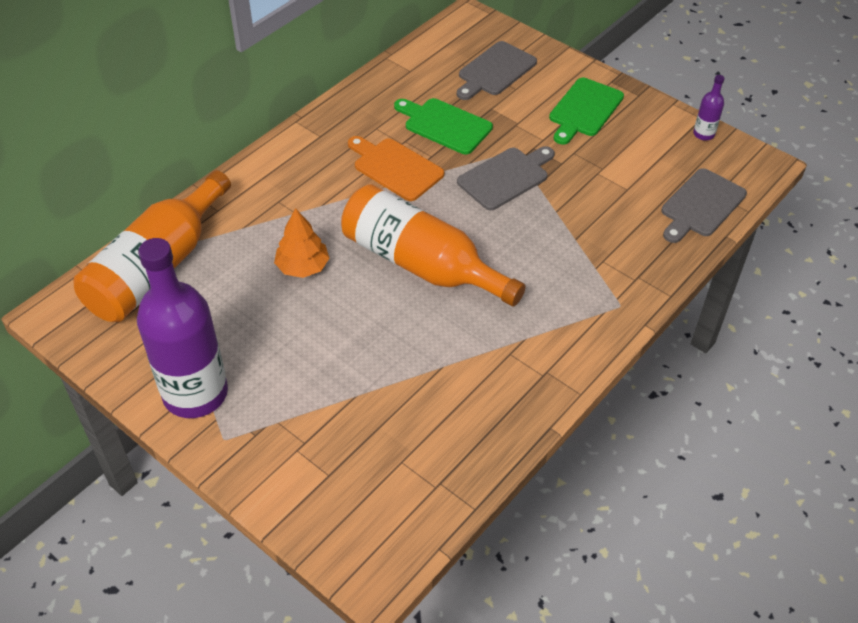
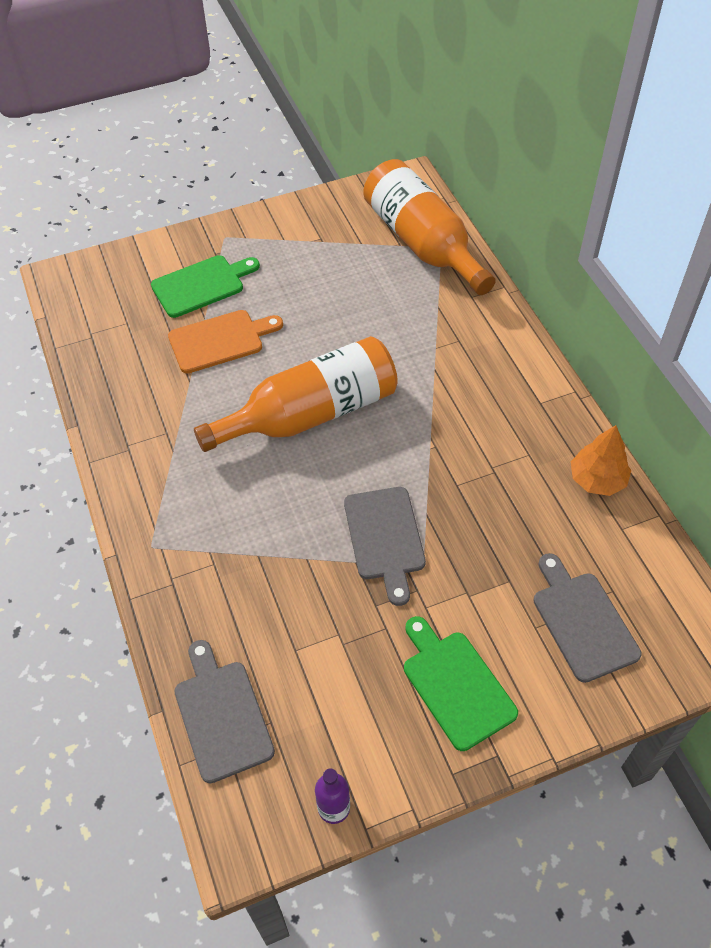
camera: 120 degrees right, 5 degrees up
(195, 393) = (276, 233): purple bottle -> none
(302, 267) = (363, 331): orange tree -> orange tree (597, 479)
(395, 168) = (455, 446): orange cutting board -> orange cutting board (220, 340)
(445, 125) = (502, 519): green cutting board -> green cutting board (201, 285)

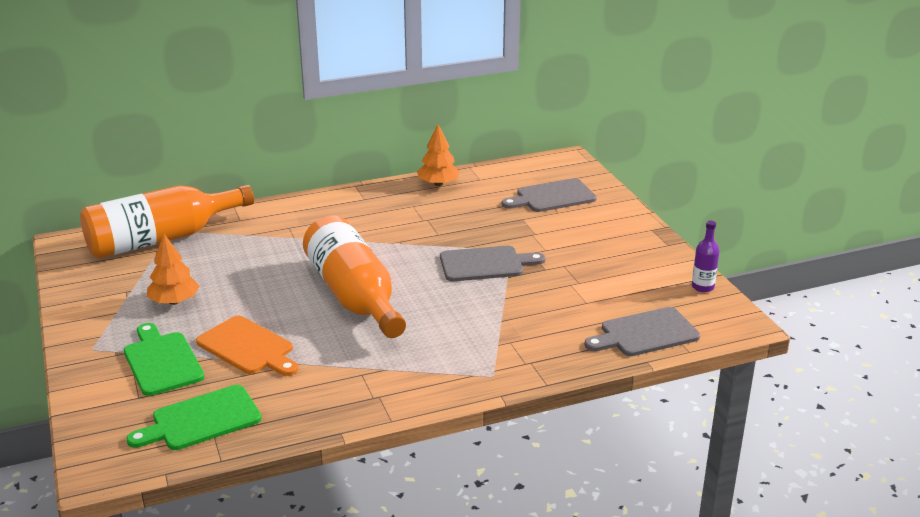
camera: 90 degrees left, 25 degrees down
(220, 340) = (248, 347): orange cutting board -> orange cutting board turned 150 degrees clockwise
(302, 275) = (174, 301): none -> orange tree
(455, 685) = (605, 241): green cutting board -> green cutting board (202, 420)

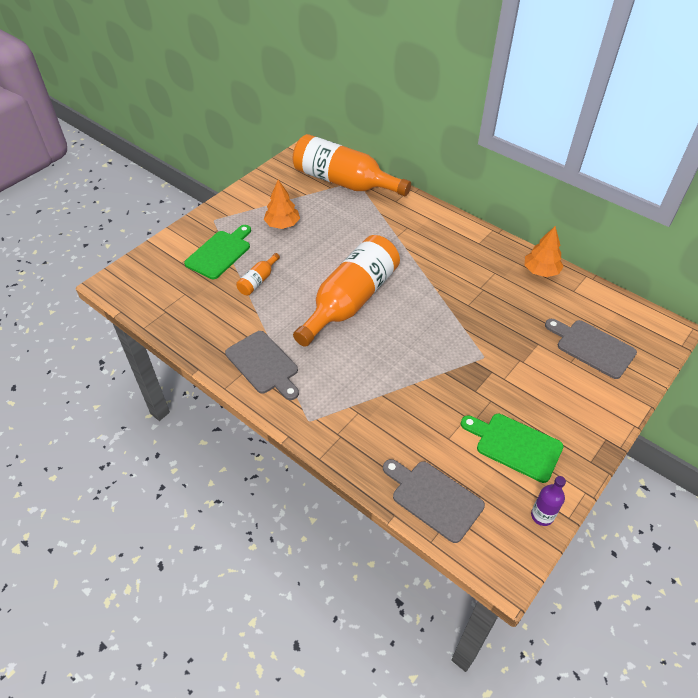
camera: 60 degrees right, 20 degrees up
(202, 420) = (175, 300): green cutting board -> green cutting board (515, 446)
(248, 347) = (258, 281): orange cutting board -> orange bottle
(485, 264) = (450, 351): grey cutting board -> grey cutting board (264, 364)

